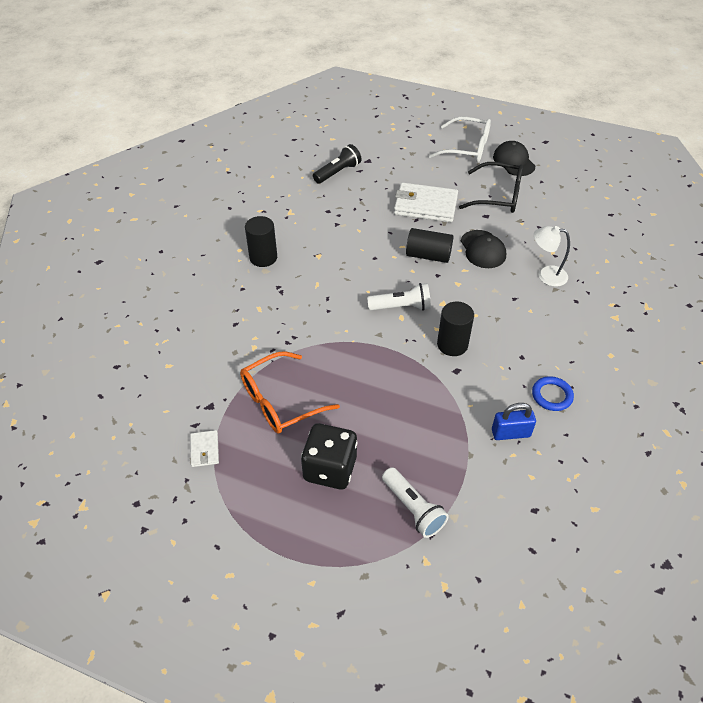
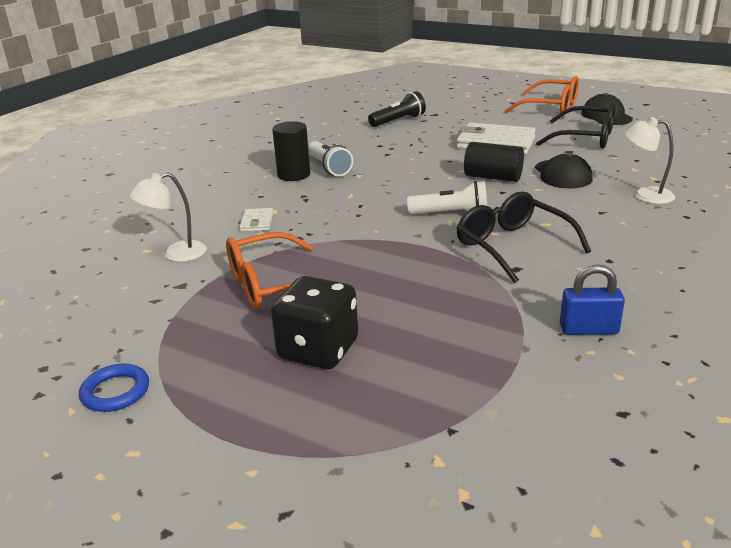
camera: 10 degrees right, 20 degrees down
(194, 369) = (176, 254): none -> white lamp
(205, 450) = (157, 323): white wallet -> white wallet (257, 222)
(413, 508) = (429, 398): white flashlight -> white flashlight (329, 168)
(452, 344) = (513, 246): black cylinder -> black glasses
(466, 148) = (550, 107): white glasses -> orange glasses
(552, 395) = (652, 296): blue ring -> blue ring (115, 392)

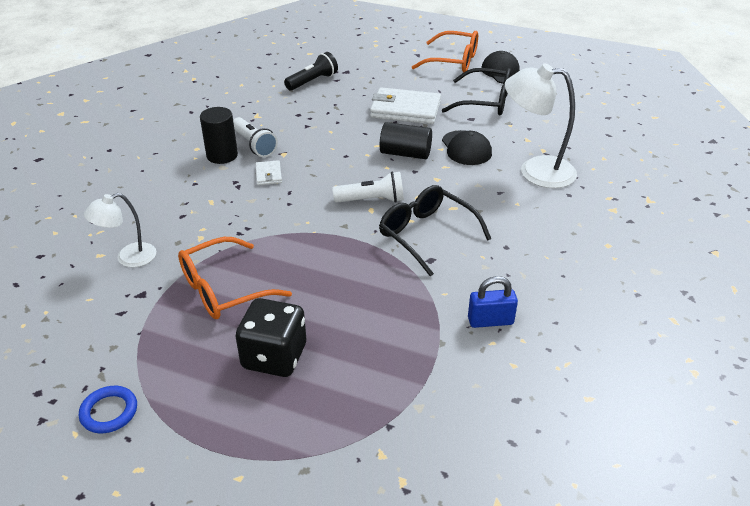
camera: 10 degrees left, 10 degrees up
(257, 222) = (197, 216): white wallet -> white wallet (268, 175)
(644, 195) = (535, 171): white lamp -> white lamp, size x1.67

